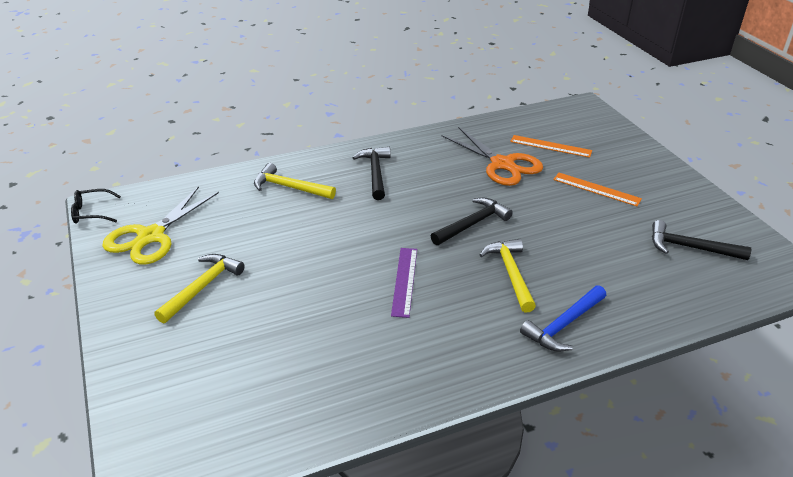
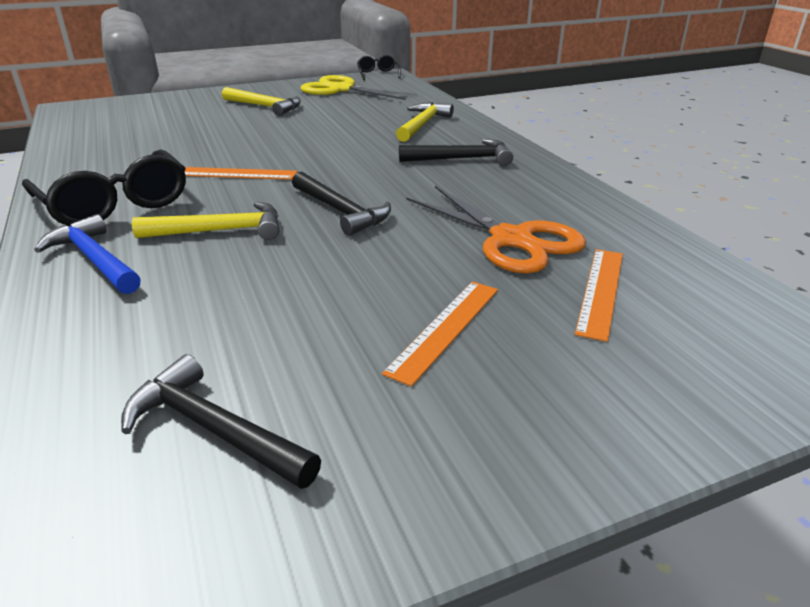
camera: 90 degrees right, 5 degrees down
(404, 281) = (236, 173): purple ruler -> orange ruler
(473, 339) = (115, 204): none -> black glasses
(502, 164) = (511, 239): orange scissors -> orange scissors turned 90 degrees counterclockwise
(690, 248) = (213, 429): black hammer -> black hammer turned 75 degrees counterclockwise

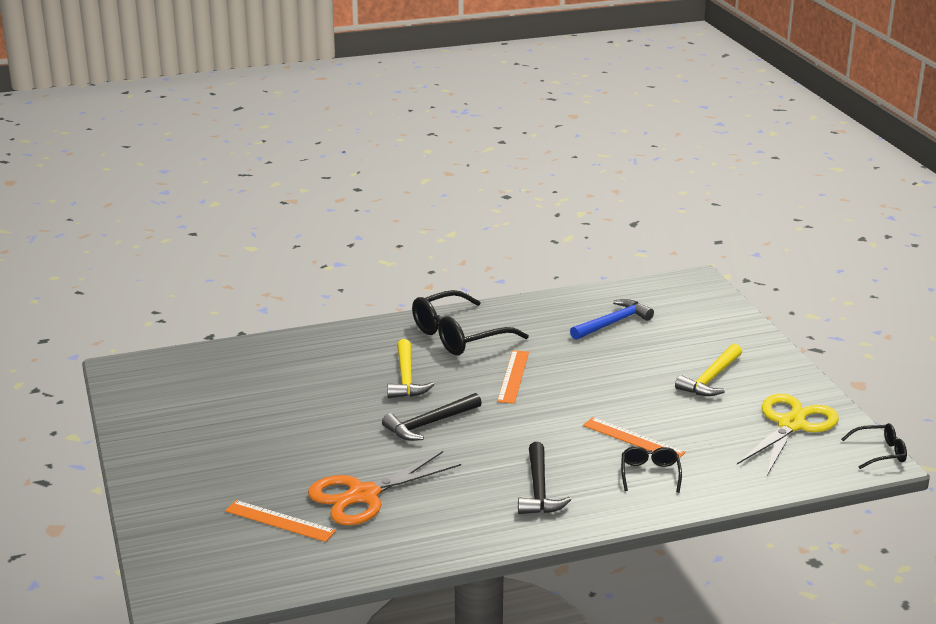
camera: 95 degrees right, 5 degrees down
(94, 259) = (376, 341): blue hammer -> blue hammer (612, 323)
(213, 429) = (205, 393): black hammer -> none
(422, 124) = (650, 474): yellow hammer -> black glasses
(445, 329) = (259, 457): orange ruler -> orange ruler (633, 439)

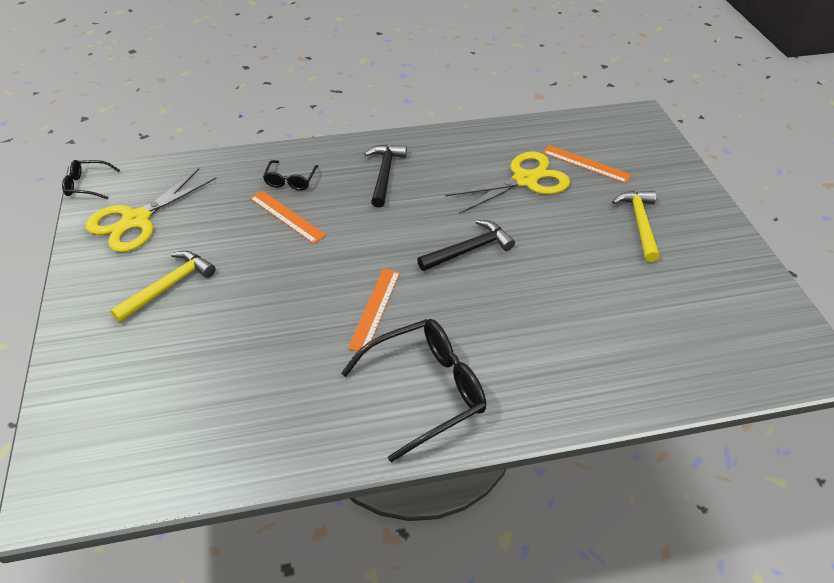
camera: 175 degrees left, 20 degrees up
(363, 495) = (525, 180): orange scissors -> yellow scissors
(406, 378) = (491, 316): yellow hammer -> yellow hammer (639, 223)
(612, 323) = (224, 399): blue hammer -> none

